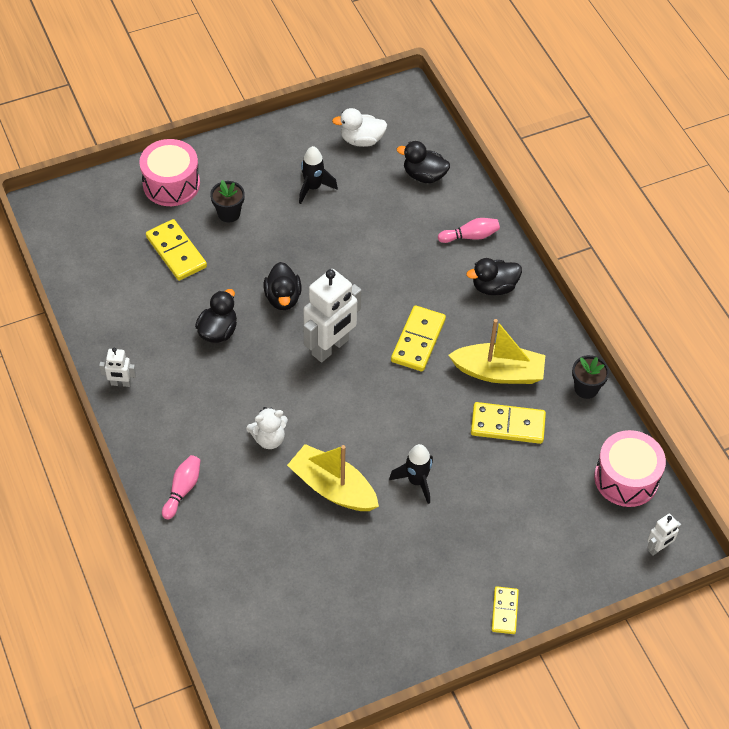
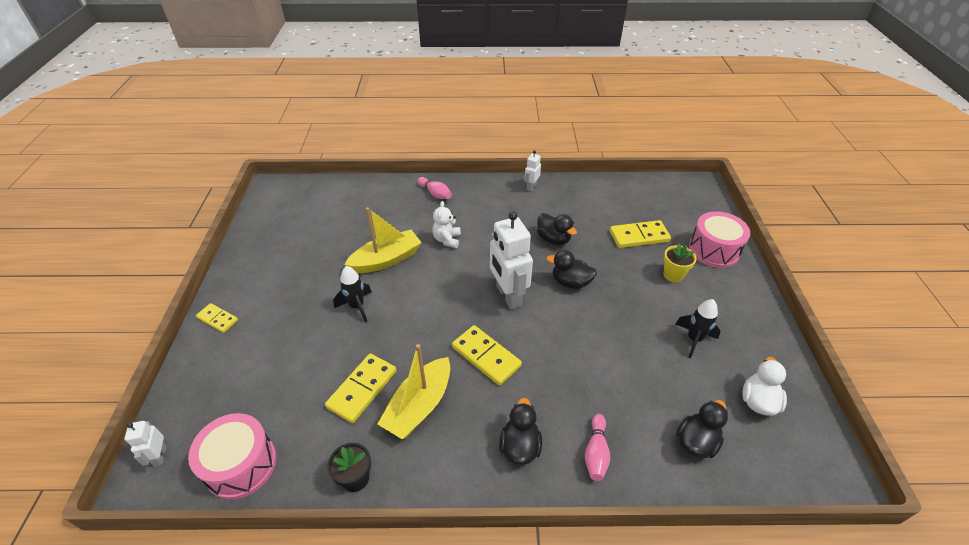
camera: 115 degrees right, 10 degrees down
(229, 213) = (673, 275): black flower pot -> yellow flower pot

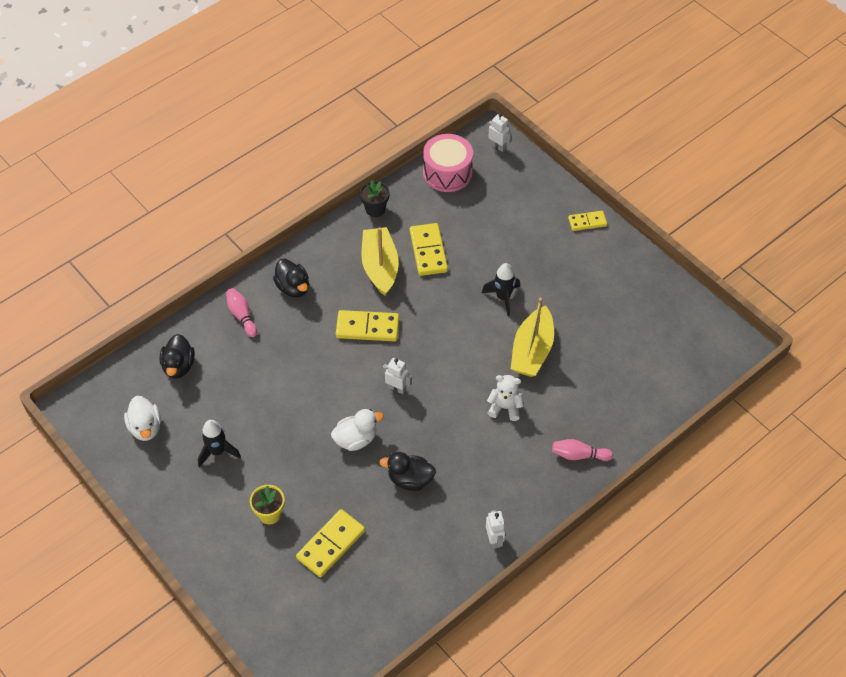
camera: 140 degrees right, 10 degrees up
(447, 240) = (505, 407): white teddy bear -> white teddy bear turned 45 degrees counterclockwise
(508, 296) = (397, 388): white robot -> white robot, size x0.48
(570, 282) = (356, 439): black duck -> white duck
(713, 250) = (246, 578): pink drum -> none

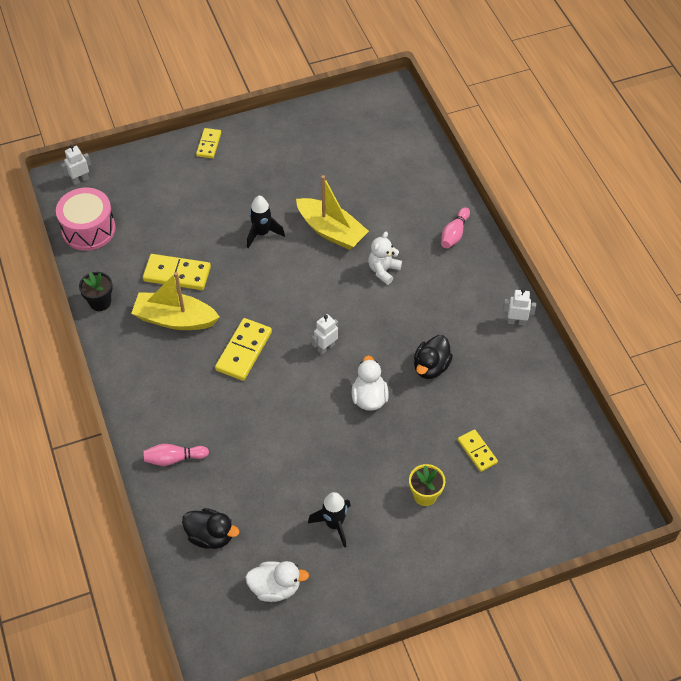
camera: 70 degrees left, 0 degrees up
(293, 287) = (161, 401): black duck -> none
(330, 544) = (477, 451): yellow domino -> yellow domino, size x0.62

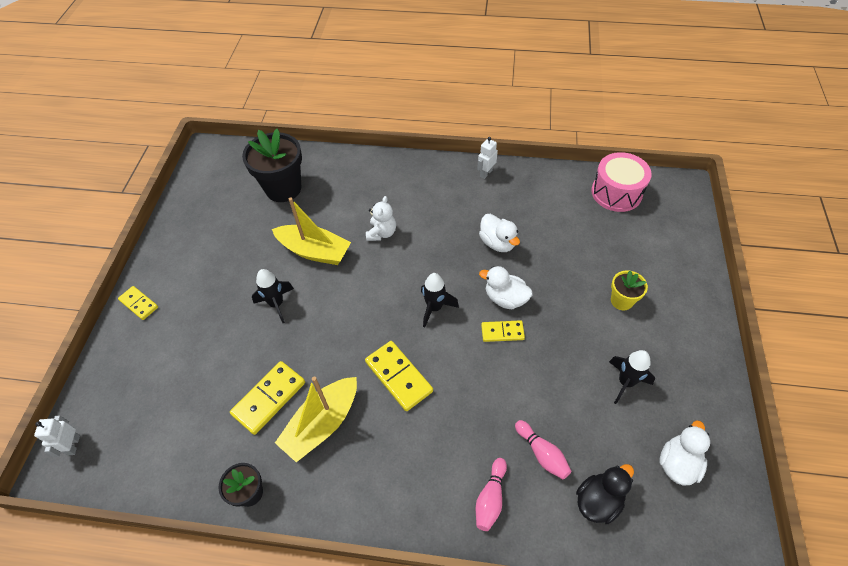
camera: 60 degrees left, 0 degrees up
(88, 229) = (145, 464): pink drum -> pink drum (616, 192)
(326, 347) = (434, 308): white robot -> black rocket
(331, 231) = (314, 251): yellow boat -> yellow boat turned 45 degrees clockwise
(383, 270) = (382, 233): white teddy bear -> white teddy bear turned 135 degrees counterclockwise
(386, 171) = (283, 188): none -> black flower pot
(431, 367) = (497, 243): black duck -> white duck
(454, 234) = (378, 173): pink bowling pin -> pink bowling pin (542, 453)
(477, 451) = (594, 248): yellow domino -> yellow domino (502, 332)

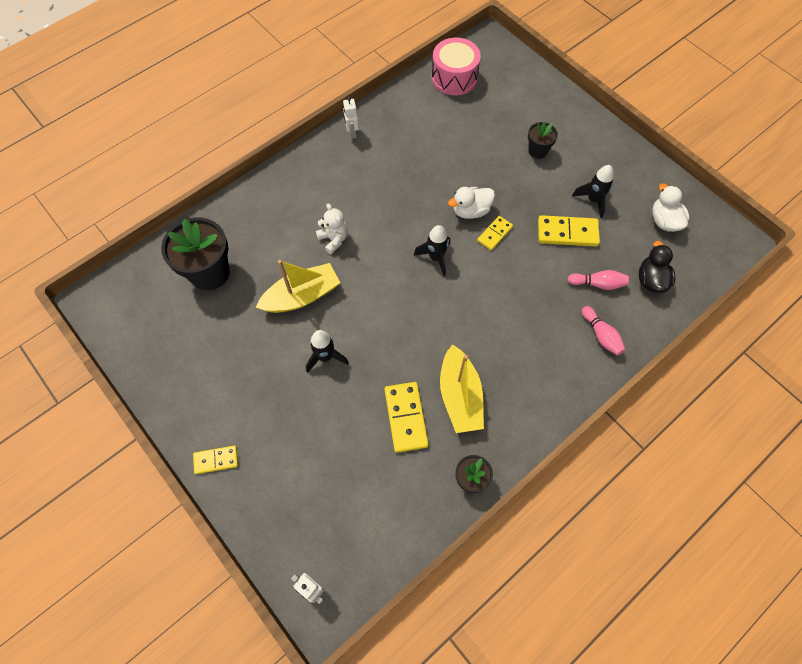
camera: 50 degrees left, 10 degrees up
(399, 376) = (468, 321): yellow domino -> yellow domino (567, 232)
(497, 243) = (421, 177): white duck -> none
(621, 301) = (537, 151): yellow flower pot -> black flower pot

